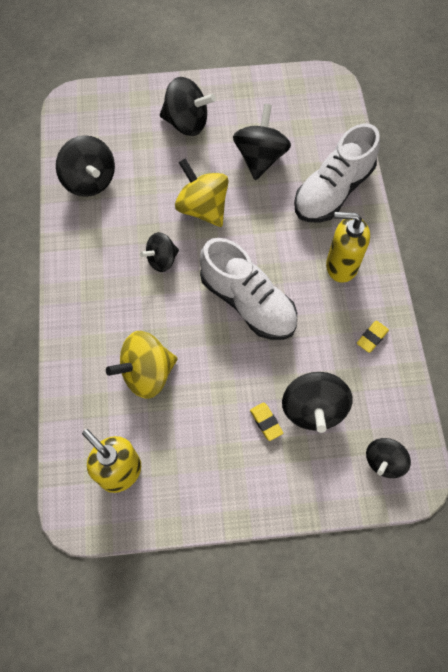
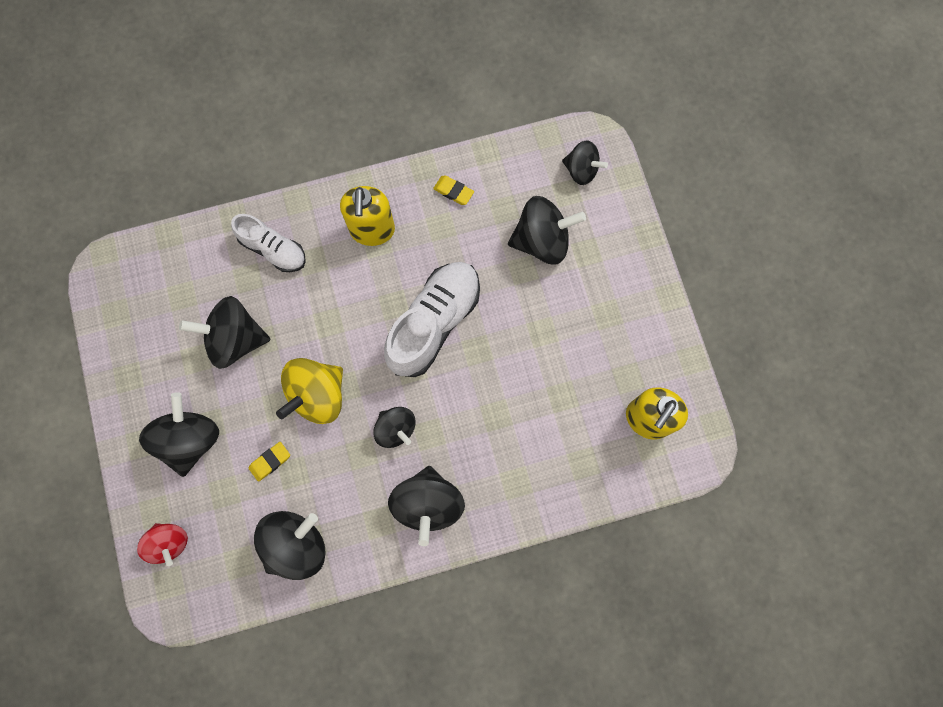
camera: 100 degrees left, 10 degrees up
(95, 274) = (428, 504): none -> black spinning top
(114, 105) = (169, 543): none -> red spinning top
(147, 373) = (537, 415): yellow spinning top -> none
(266, 422) = (566, 284): yellow eraser -> yellow eraser (270, 461)
(333, 191) = (273, 249): white shoe -> white shoe, size x0.61

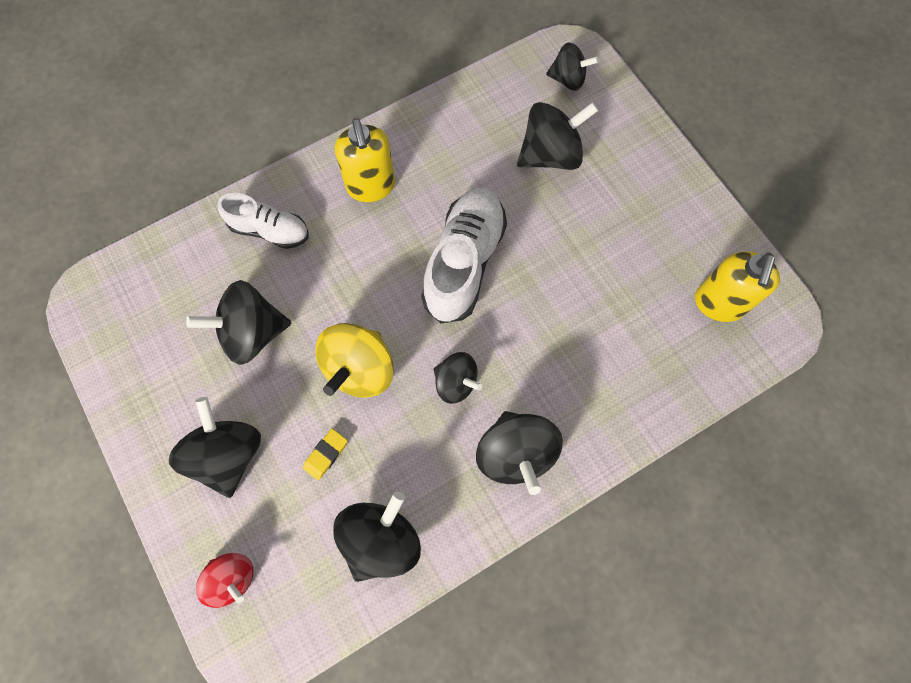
camera: 15 degrees left, 5 degrees down
(453, 191) = (444, 129): yellow eraser -> none

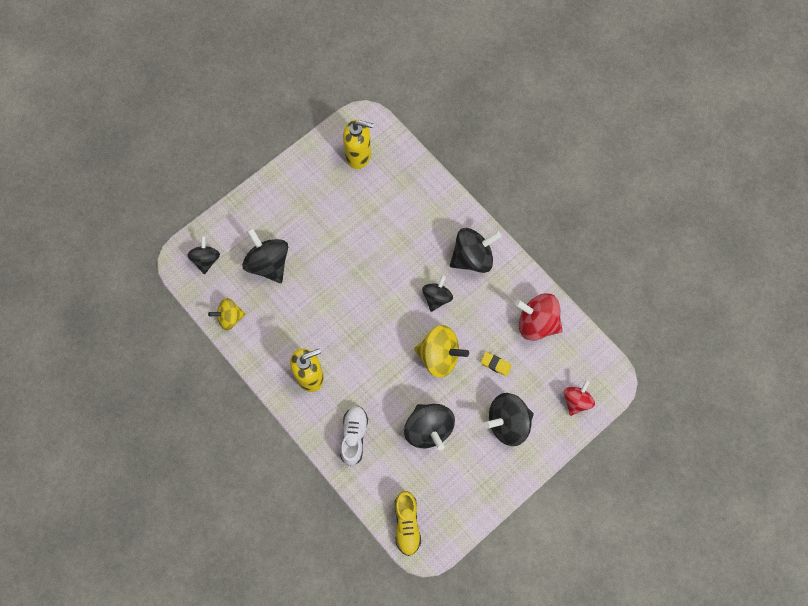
camera: 100 degrees left, 0 degrees up
(126, 280) = (407, 524): none -> yellow shoe
(381, 540) = (536, 323): black spinning top -> red spinning top
(464, 262) = (356, 306): white shoe -> none
(477, 99) = (230, 317): none -> yellow spinning top

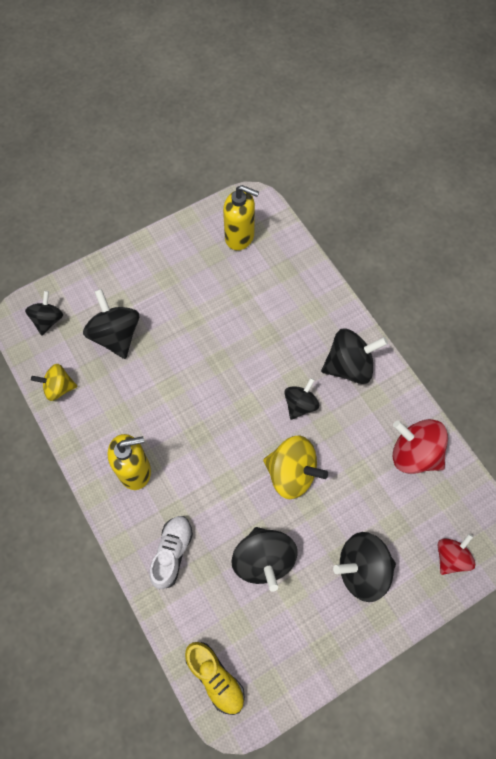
camera: 10 degrees right, 5 degrees down
(407, 524) = (215, 678): yellow shoe -> yellow shoe turned 45 degrees counterclockwise
(495, 364) = (358, 495): yellow eraser -> none

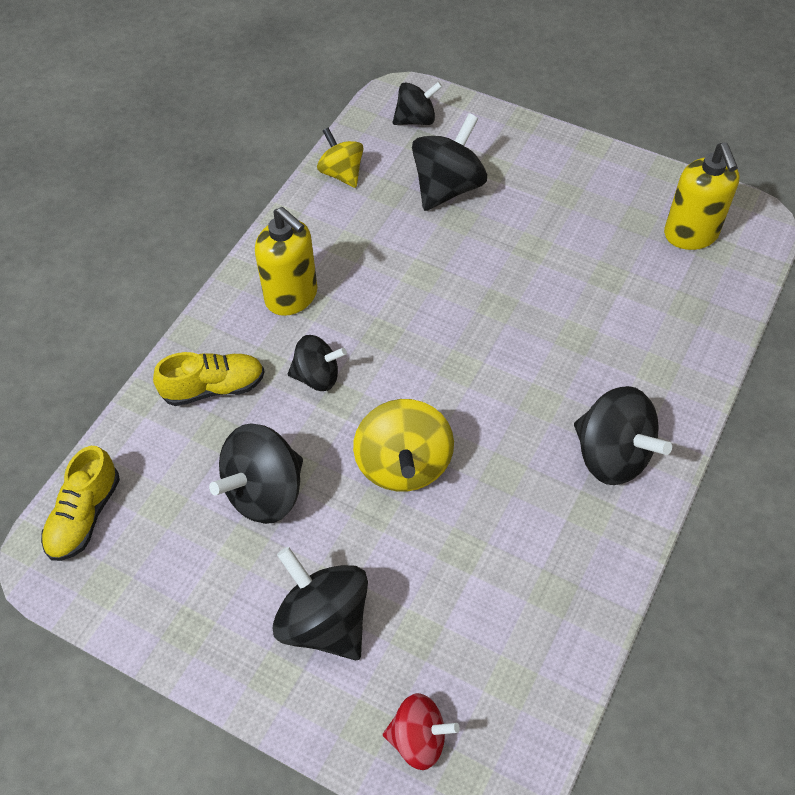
camera: 60 degrees right, 10 degrees down
(172, 553) = (214, 388): white shoe -> yellow shoe
(300, 404) = (508, 425): black spinning top -> black spinning top (317, 376)
(414, 454) = (543, 607): red spinning top -> none

